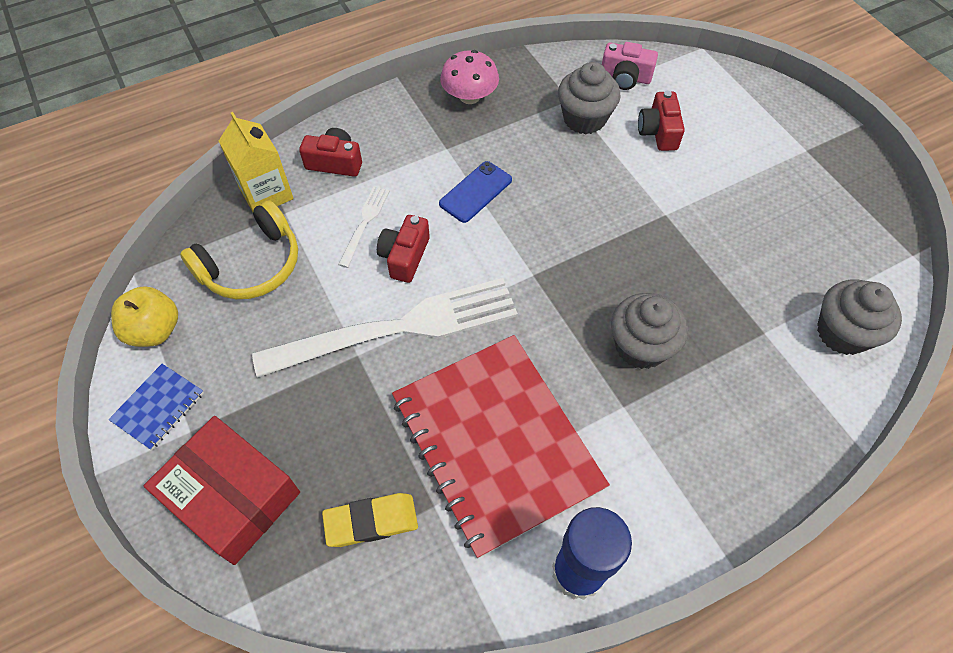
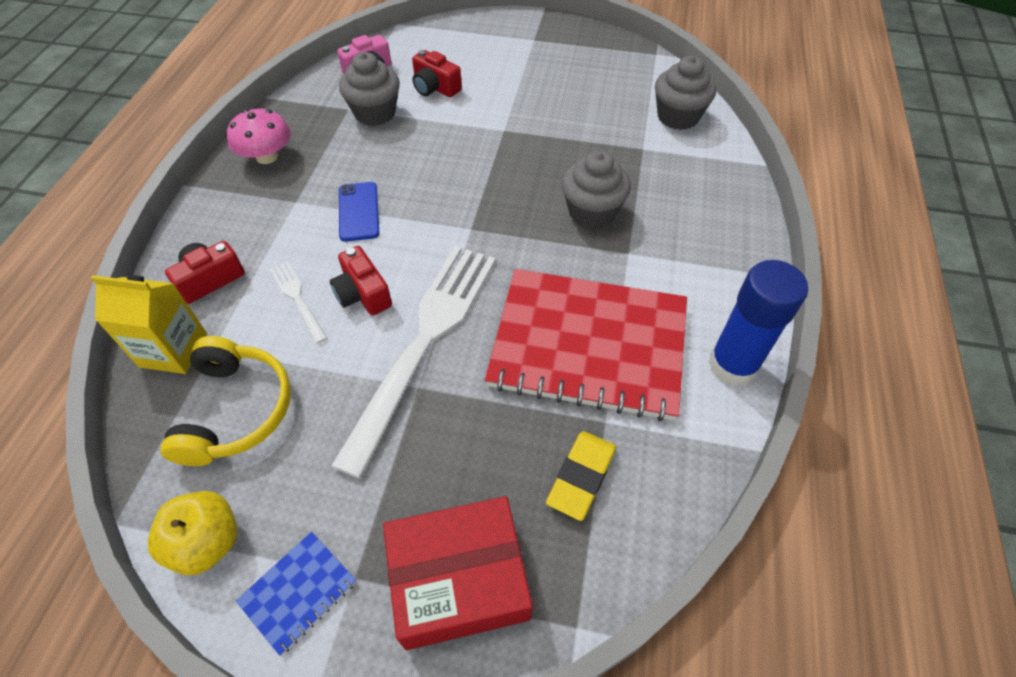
camera: 50 degrees left, 5 degrees down
(158, 407) = (298, 592): blue notebook -> blue notebook turned 60 degrees clockwise

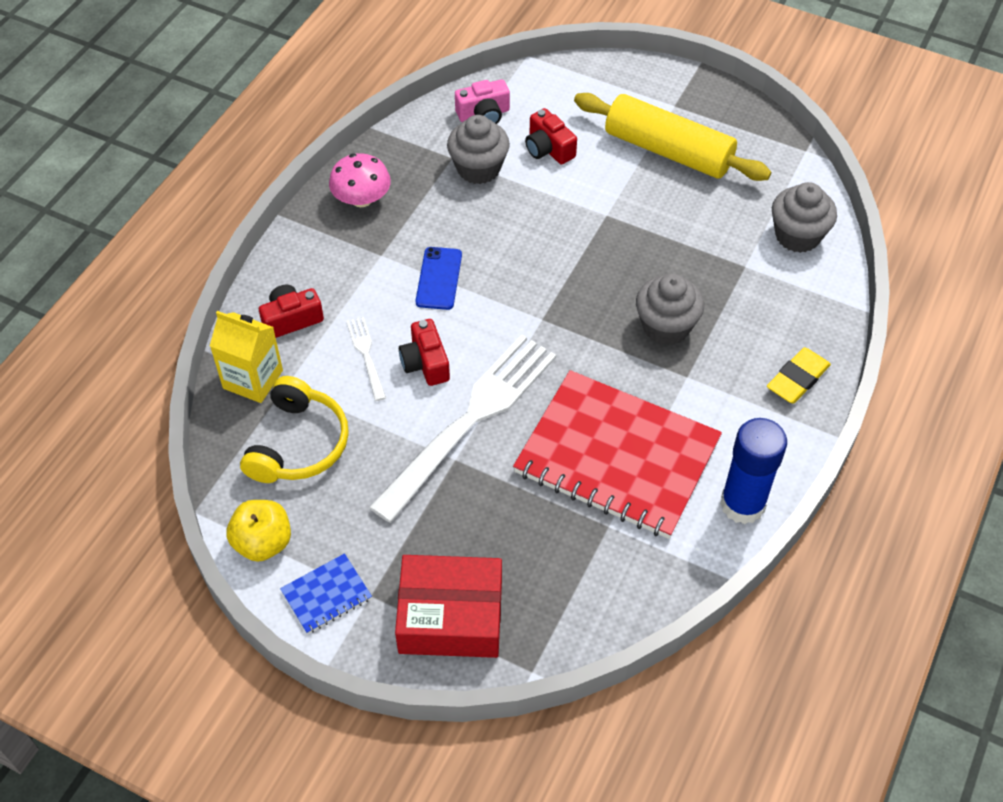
camera: 15 degrees right, 0 degrees up
(541, 72) = (668, 151): none -> yellow rolling pin
(581, 477) = (572, 565): yellow eraser -> yellow eraser (797, 379)

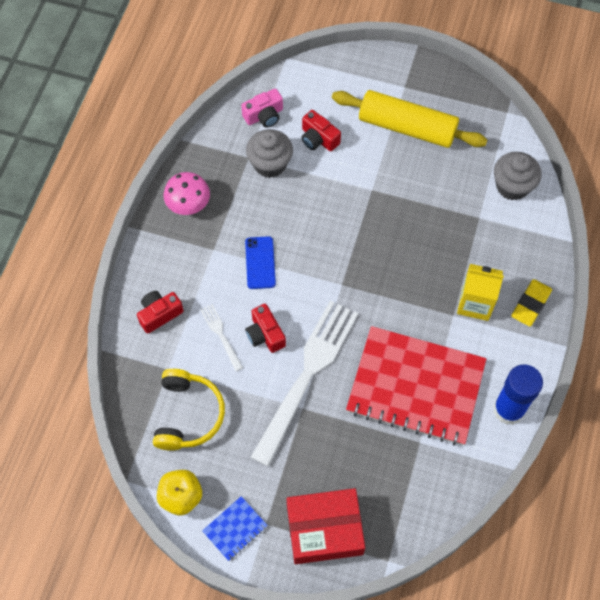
camera: 10 degrees left, 10 degrees up
(253, 379) = (143, 368): yellow carton -> yellow carton (475, 303)
(666, 326) = (431, 276): grey cupcake -> none

